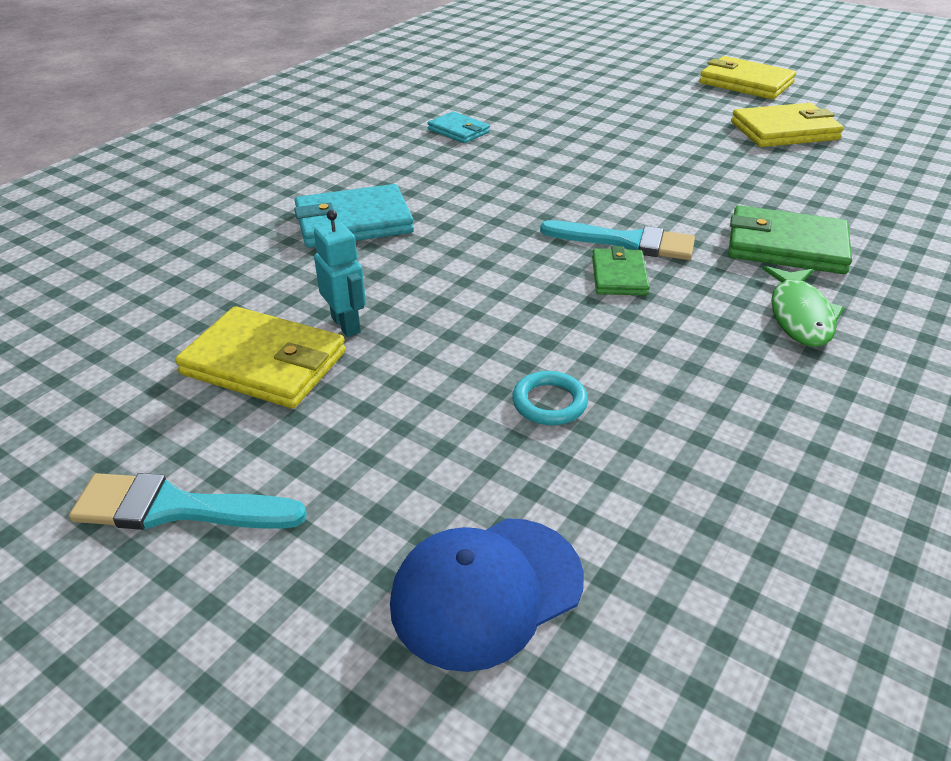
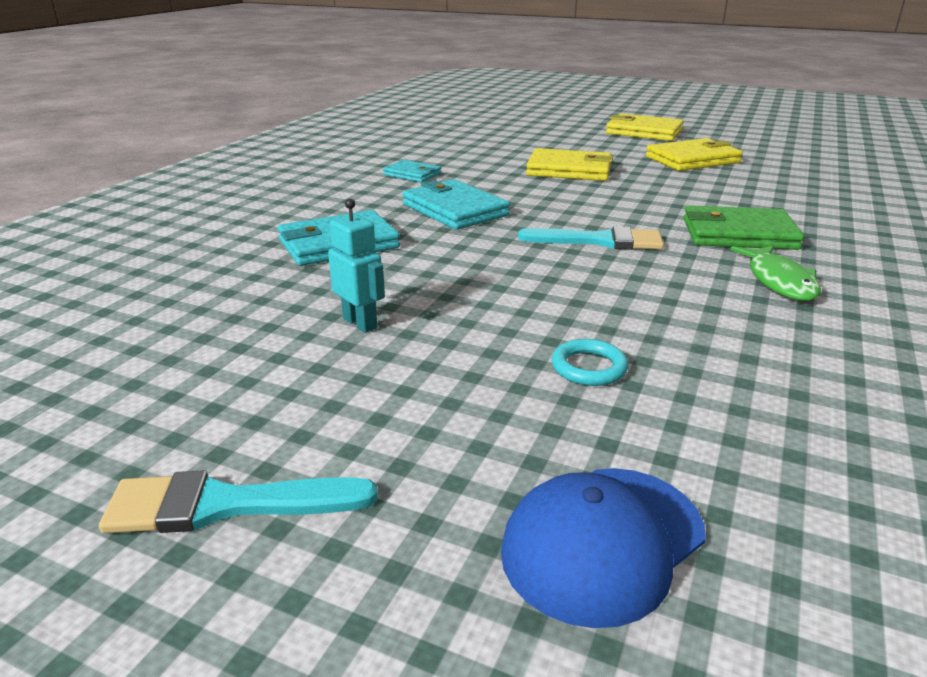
camera: 10 degrees left, 10 degrees down
(264, 363) = (286, 362): yellow wallet -> yellow wallet (569, 170)
(487, 185) = (454, 210): none -> turquoise wallet
(619, 276) = (605, 265): green wallet -> none

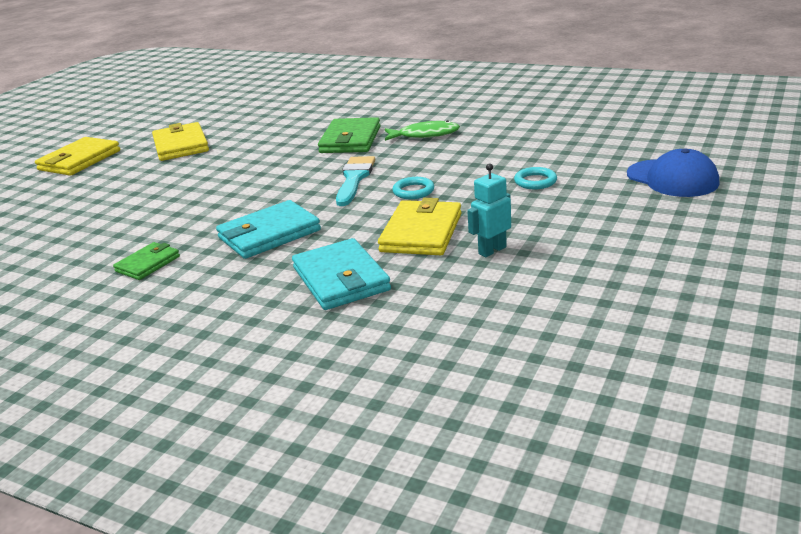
camera: 85 degrees left, 0 degrees up
(225, 505) = (696, 261): turquoise brush -> none
(412, 174) = (148, 264): turquoise wallet -> green wallet
(557, 275) = (413, 191): none -> turquoise ring
(569, 170) = (180, 190): yellow wallet -> yellow wallet (421, 232)

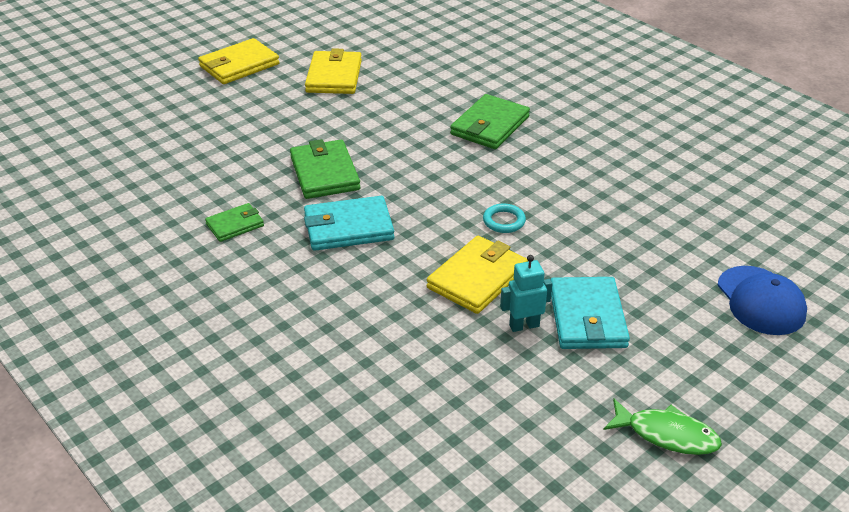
camera: 20 degrees right, 10 degrees up
(217, 205) = (324, 173): none -> green wallet
(341, 279) = (377, 307): turquoise wallet -> turquoise wallet (587, 317)
(354, 178) = (461, 183): turquoise brush -> none
(425, 135) = (564, 145): green fish -> green fish (667, 435)
(535, 181) = (625, 252): turquoise ring -> none

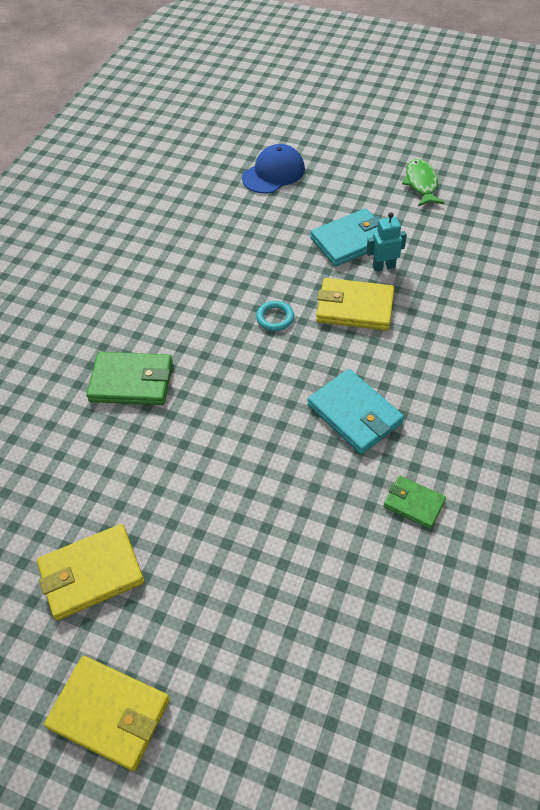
camera: 115 degrees left, 15 degrees up
(324, 173) = (288, 475): green wallet -> none
(524, 325) = (383, 267): turquoise robot -> turquoise robot turned 120 degrees clockwise

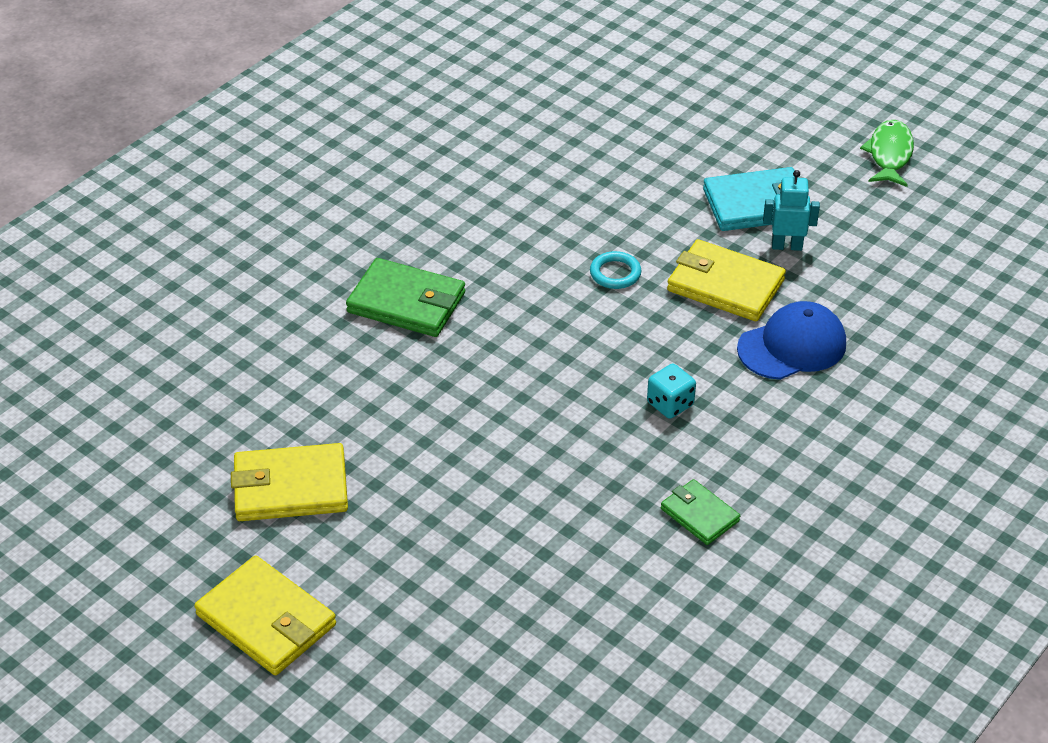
camera: 15 degrees right, 10 degrees down
(273, 173) = (688, 96): blue cap -> blue cap (792, 346)
(355, 414) = (670, 404): turquoise wallet -> turquoise dice

